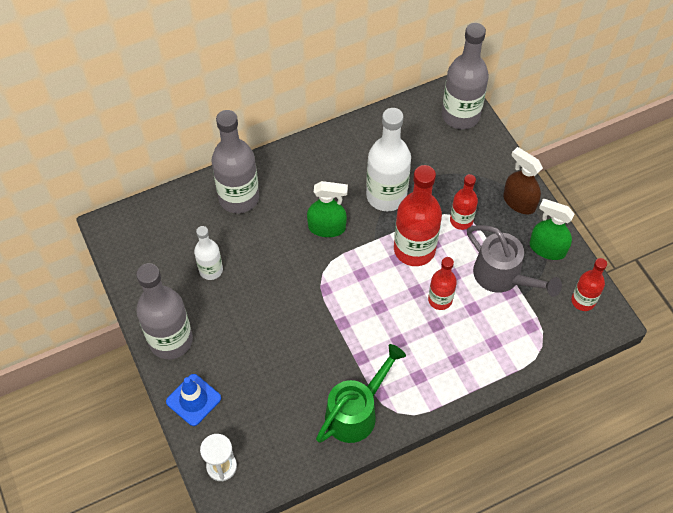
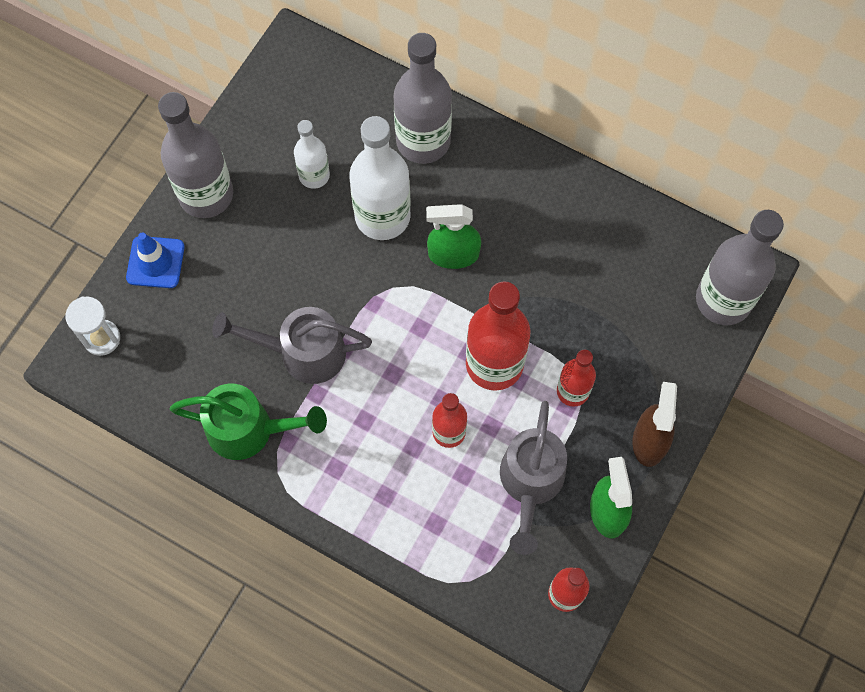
camera: 55 degrees right, 10 degrees up
(326, 350) = (302, 352): none -> grey watering can
(327, 227) = (453, 254): green spray bottle -> green spray bottle turned 120 degrees clockwise
(386, 196) = (543, 289): white bottle -> white bottle (382, 216)

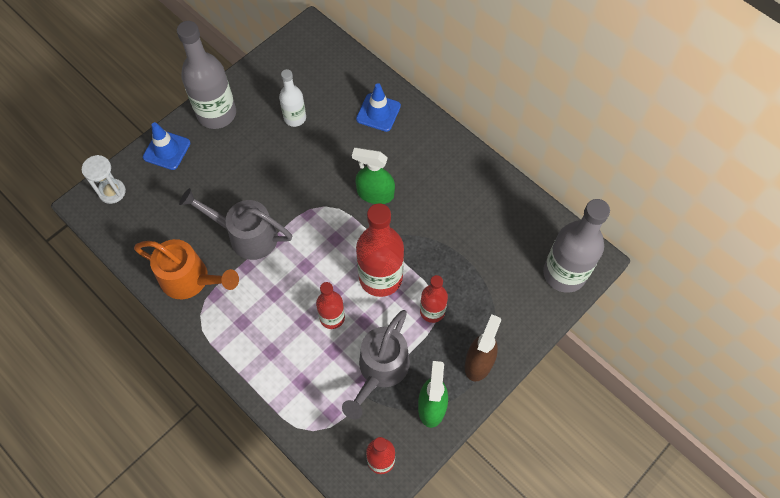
camera: 15 degrees right, 5 degrees down
(250, 430) = (191, 280): green watering can -> orange watering can
(382, 216) = (333, 156): white bottle -> none
(423, 141) = (378, 112): grey bottle -> blue traffic cone

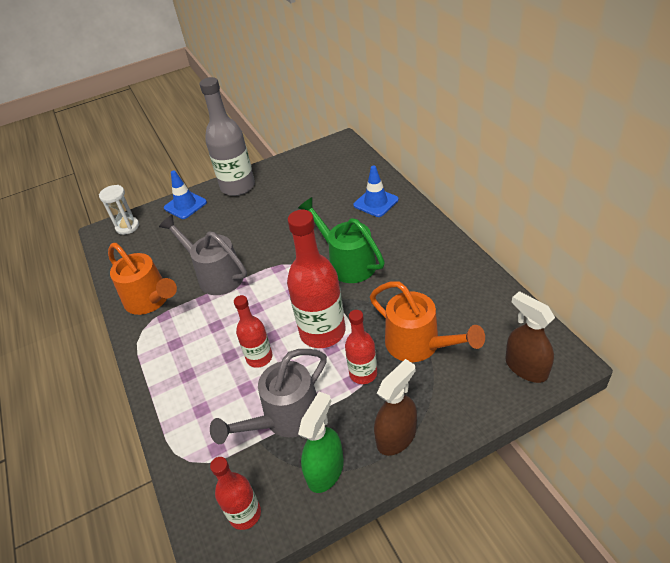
camera: 25 degrees right, 20 degrees down
(295, 118) = (300, 197): white bottle -> none
(375, 194) = (347, 262): green spray bottle -> green watering can
(472, 272) = (419, 345): none -> orange watering can
(564, 273) = (526, 367): grey bottle -> brown spray bottle

